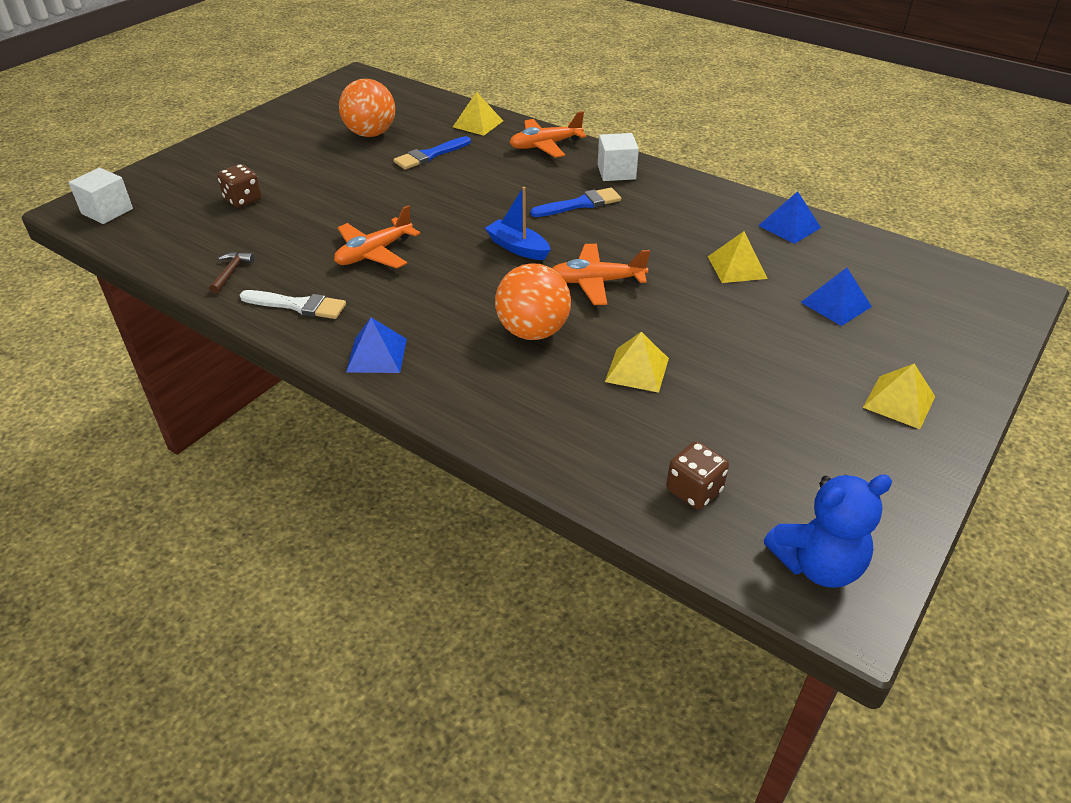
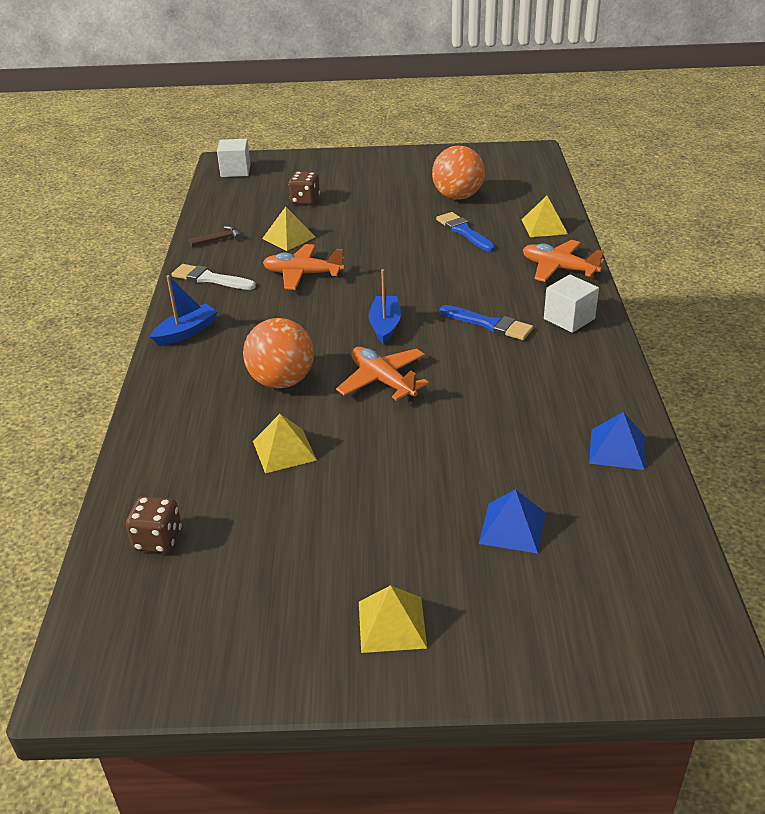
camera: 55 degrees right, 5 degrees down
(298, 305) = (209, 279): white brush -> white brush turned 135 degrees clockwise
(377, 355) = (186, 332): blue pyramid -> blue boat
(430, 155) = (464, 231): blue brush -> blue brush turned 45 degrees clockwise
(737, 267) = (500, 444): yellow pyramid -> yellow pyramid (289, 237)
(817, 564) = (119, 642): blue teddy bear -> none

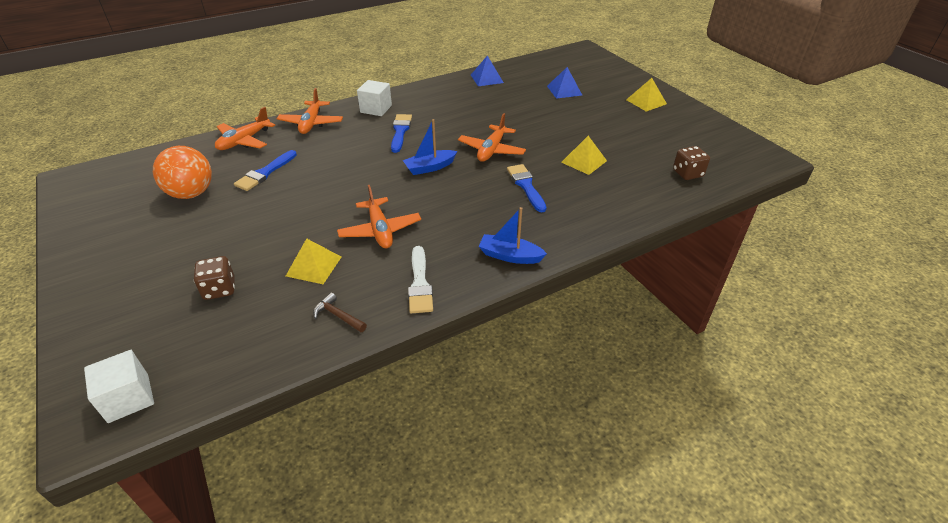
camera: 120 degrees left, 5 degrees up
(281, 381) = (526, 186): orange ball -> blue brush
(544, 226) = (244, 141): yellow pyramid -> orange plane

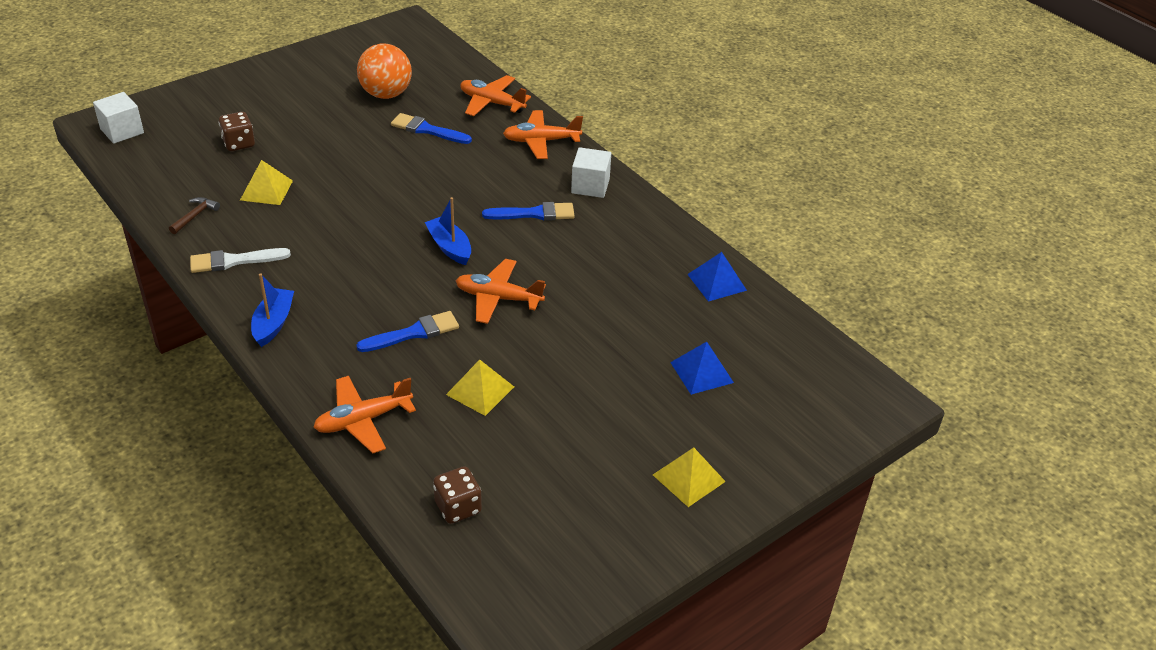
camera: 80 degrees right, 0 degrees up
(380, 230) = (322, 224): orange plane -> orange plane (363, 420)

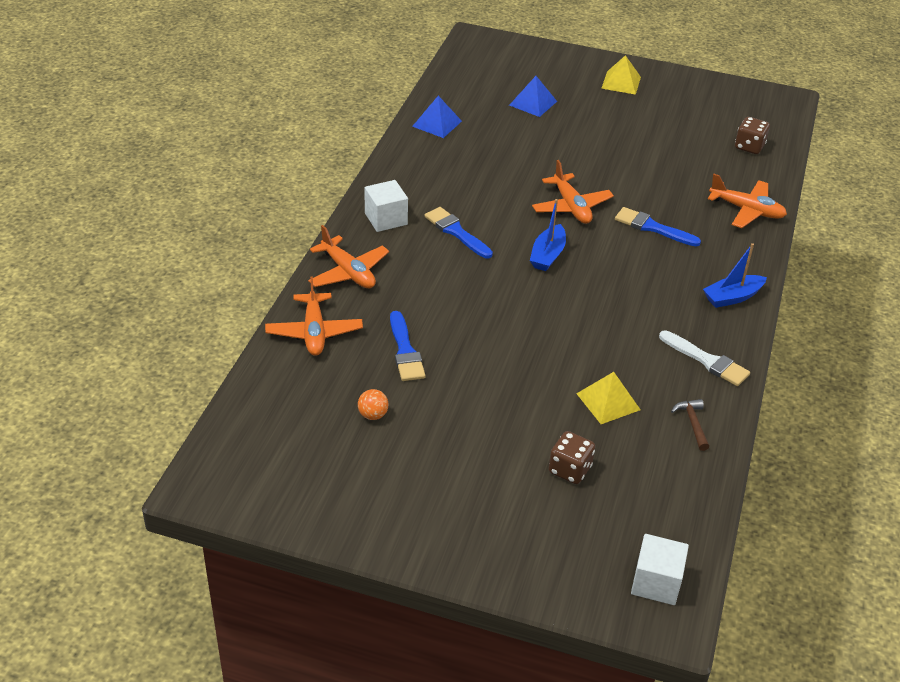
camera: 125 degrees left, 0 degrees up
(195, 216) = (692, 423): brown hammer -> brown hammer turned 90 degrees clockwise
(386, 94) = (373, 415): orange ball -> orange ball, size x0.44
(480, 390) = (661, 177): yellow pyramid -> none

